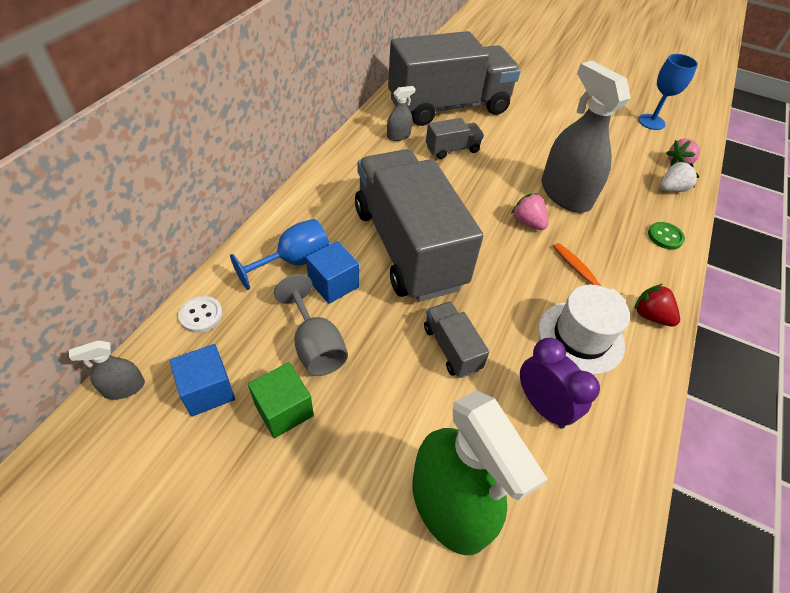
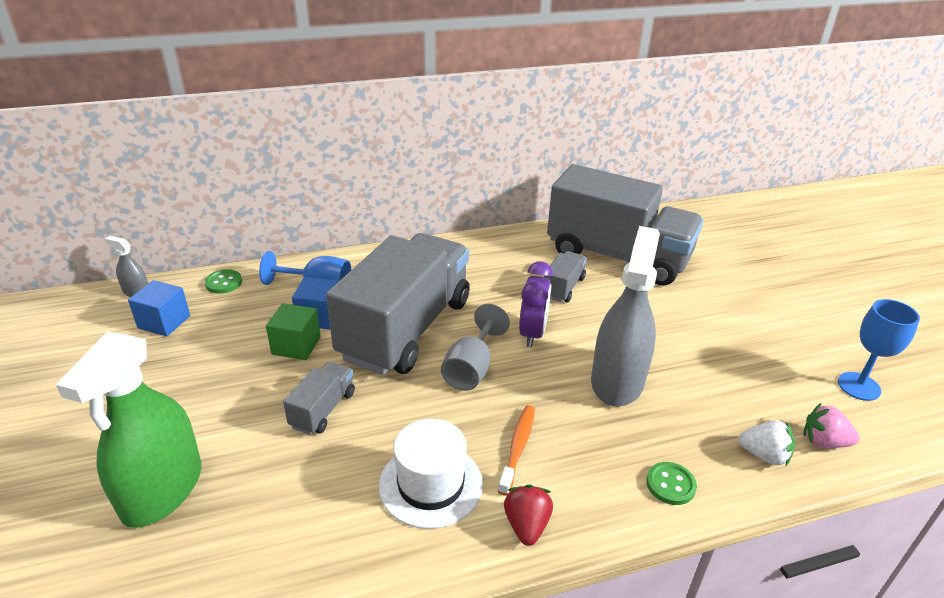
camera: 50 degrees right, 15 degrees down
(201, 315) = (223, 283): white button -> green button
(284, 410) = (178, 361): green cube -> green cube (296, 345)
(315, 346) = (249, 342): grey goblet -> grey goblet (471, 369)
(398, 136) = (531, 254): grey spray bottle -> none
(452, 149) = (563, 287): grey truck -> grey truck turned 90 degrees counterclockwise
(527, 222) = (536, 377): pink strawberry -> none
(542, 406) = (317, 497): purple clock -> purple clock (532, 333)

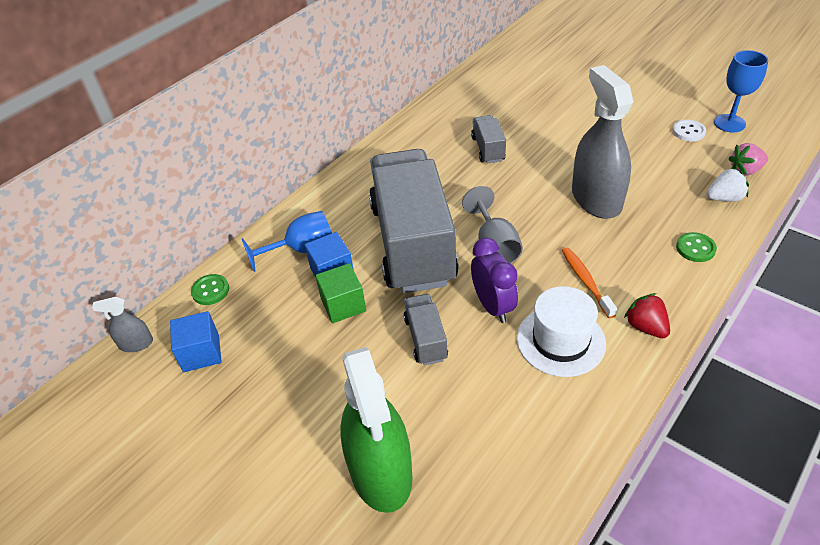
camera: 30 degrees left, 10 degrees up
(532, 333) = (506, 196): purple clock -> purple clock (493, 306)
(617, 256) = (498, 105): grey truck -> none
(796, 371) = (688, 132): none -> white button

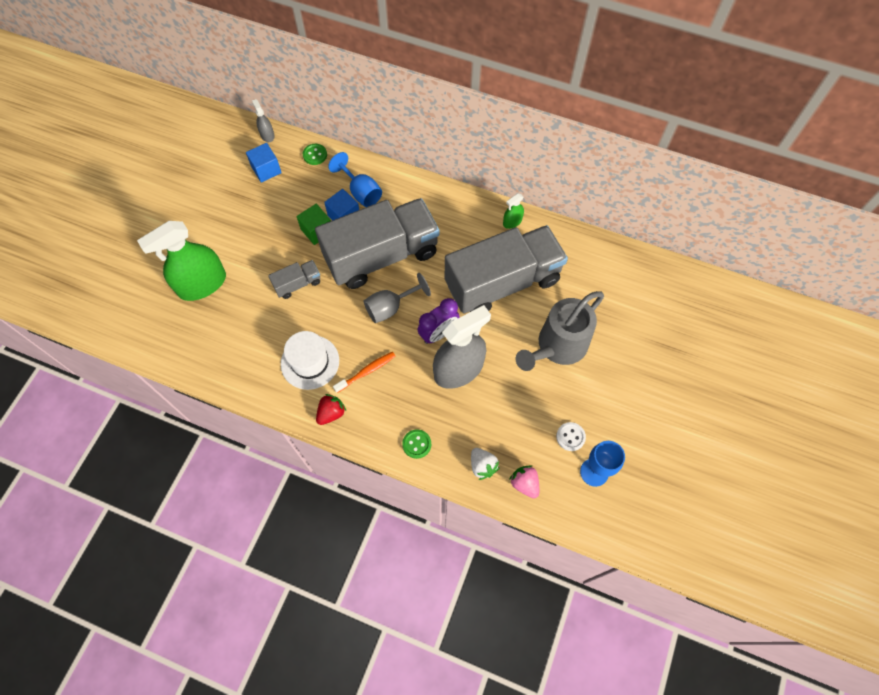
camera: 70 degrees right, 20 degrees up
(410, 130) = (512, 222): none -> green spray bottle
(488, 149) = (502, 283): grey truck -> grey truck, size x2.42
(493, 306) = (332, 317): purple clock -> purple clock (438, 333)
(580, 124) = (557, 347): none -> grey watering can

